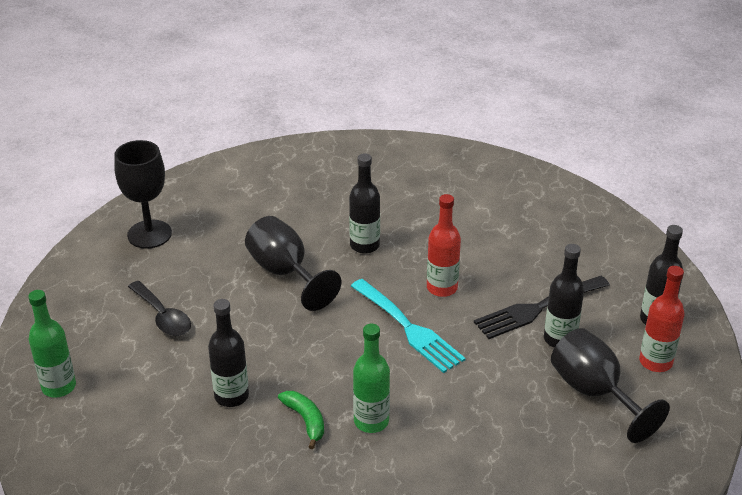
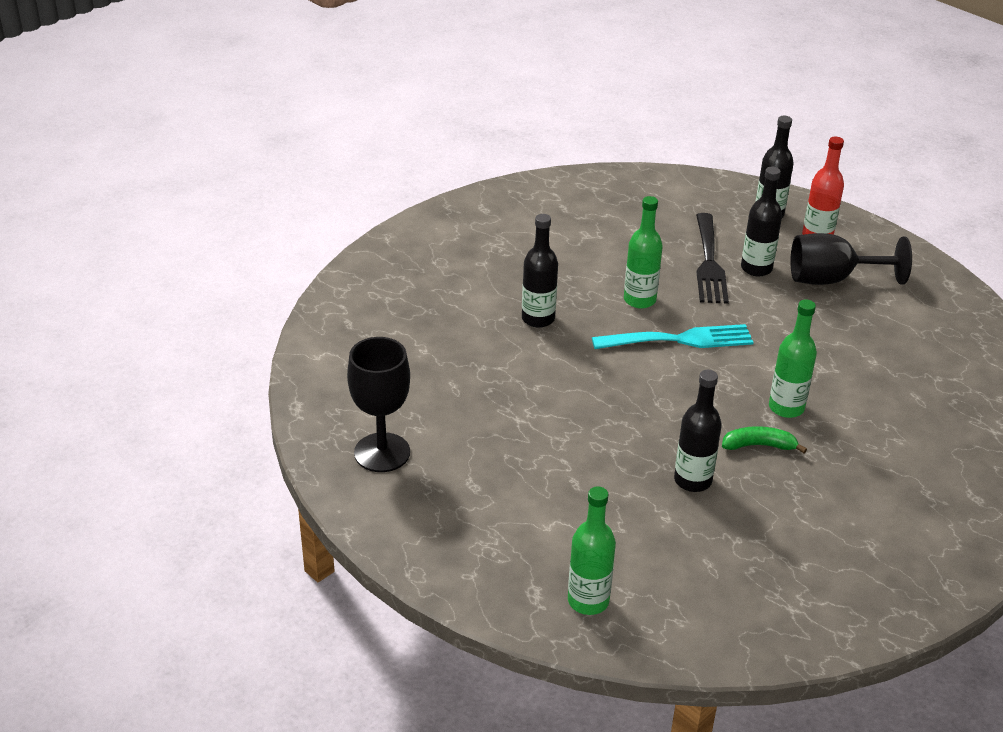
camera: 60 degrees left, 0 degrees up
(163, 317) = (534, 488): black spoon -> none
(285, 273) = (535, 382): black goblet -> none
(442, 288) = (639, 300): red bottle -> green bottle

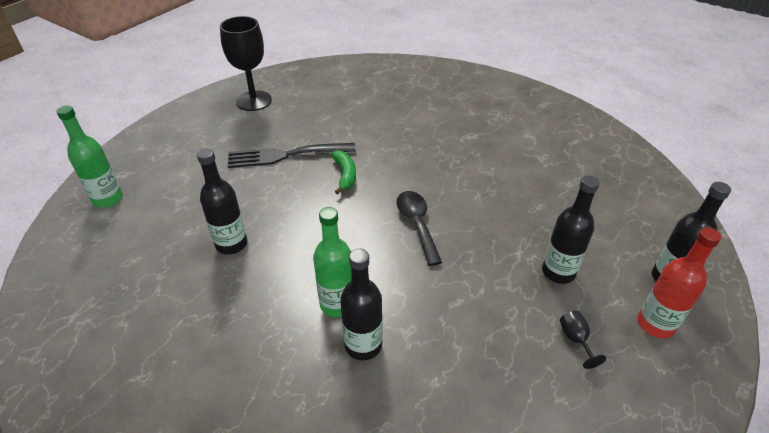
camera: 80 degrees right, 5 degrees up
(538, 319) = (414, 145): black bottle -> black bottle (363, 345)
(639, 300) = (464, 195): green bottle -> none
(680, 339) = (417, 224): turquoise fork -> black spoon
(709, 263) = (547, 236): black fork -> black fork (285, 155)
(759, 445) = (279, 285): green banana -> green banana (345, 175)
(831, 279) = (575, 339): black goblet -> black goblet, size x0.41

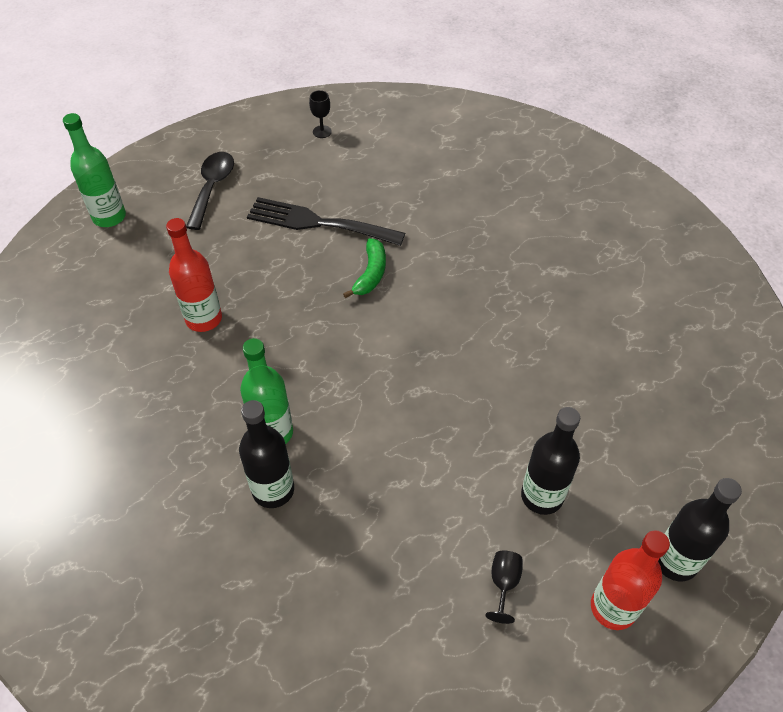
camera: 25 degrees right, 10 degrees up
(231, 244) = (204, 319): black bottle -> red bottle
(254, 101) = (322, 132): black goblet -> black goblet, size x0.41
(417, 224) = (415, 370): black spoon -> black spoon (212, 187)

